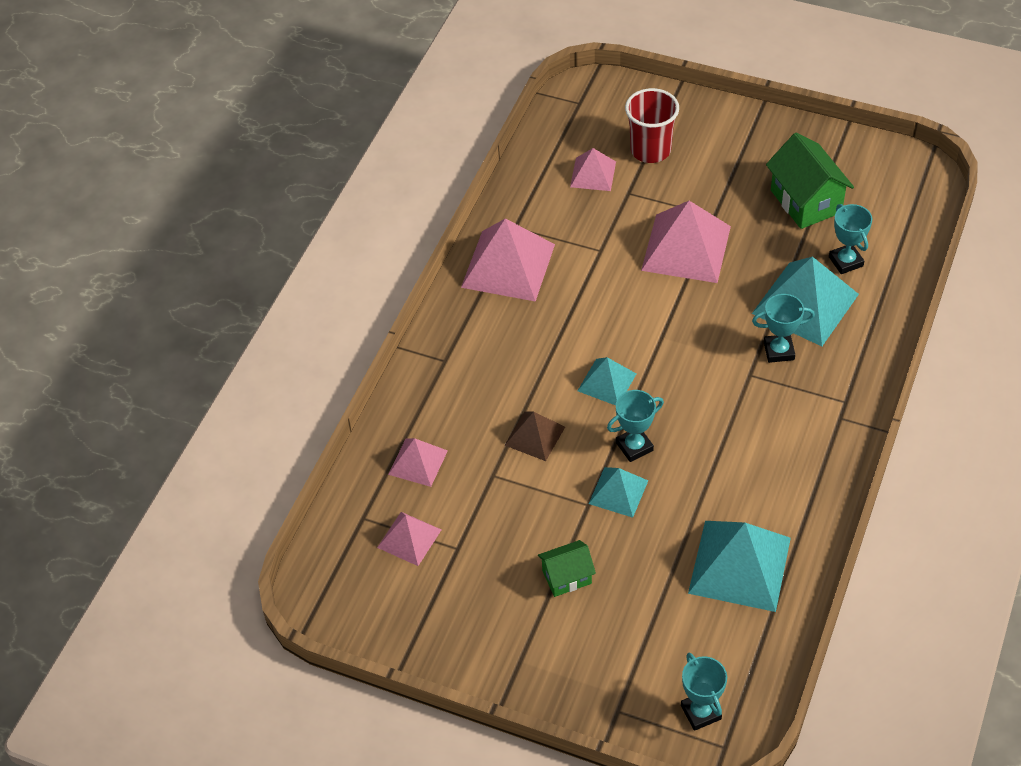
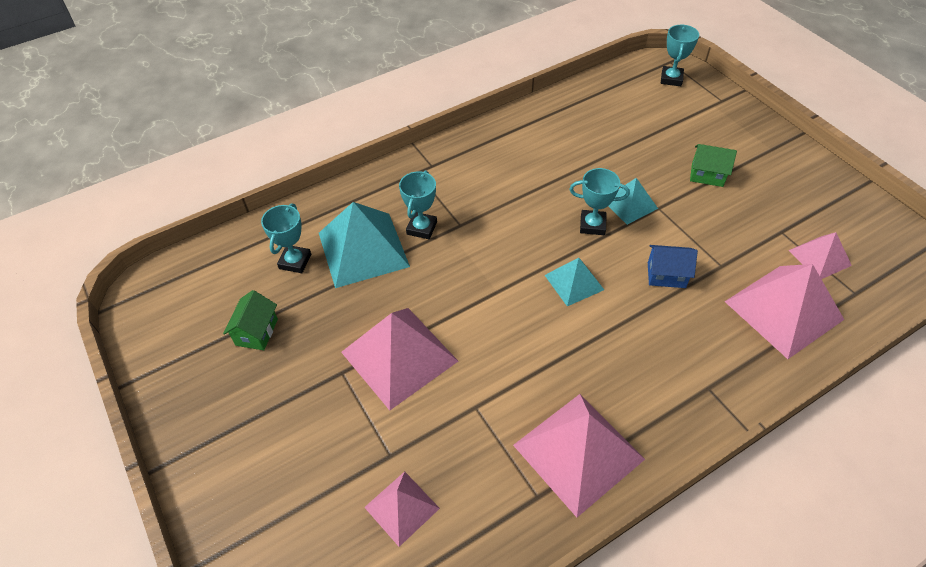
camera: 145 degrees left, 0 degrees up
(418, 462) = (783, 310): pink pyramid -> pink pyramid, size x1.81
(535, 436) = (666, 275): brown pyramid -> blue house
(650, 150) = (317, 494): red cup -> none
(739, 565) = (584, 126): turquoise pyramid -> none
(779, 351) = (422, 228): turquoise trophy -> turquoise trophy turned 75 degrees clockwise
(806, 201) = (257, 332): green house -> green house, size x0.59

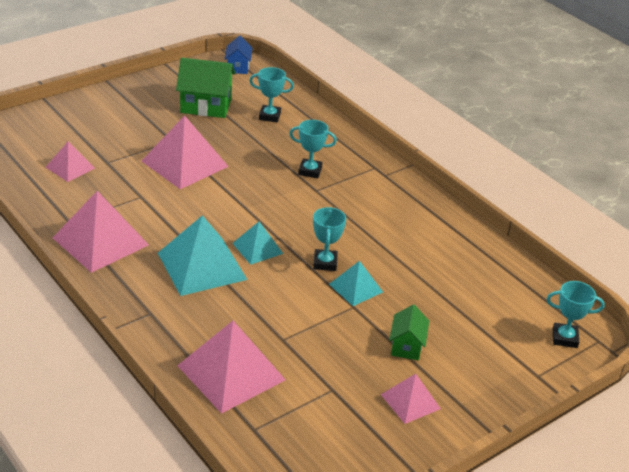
camera: 80 degrees right, 15 degrees down
(257, 332) = (206, 106): green house -> green house, size x1.70
(363, 249) = (284, 144): turquoise pyramid -> turquoise pyramid (202, 266)
(666, 275) = (269, 302): blue house -> blue house (238, 67)
(819, 257) = (299, 411): pink pyramid -> pink pyramid (410, 401)

